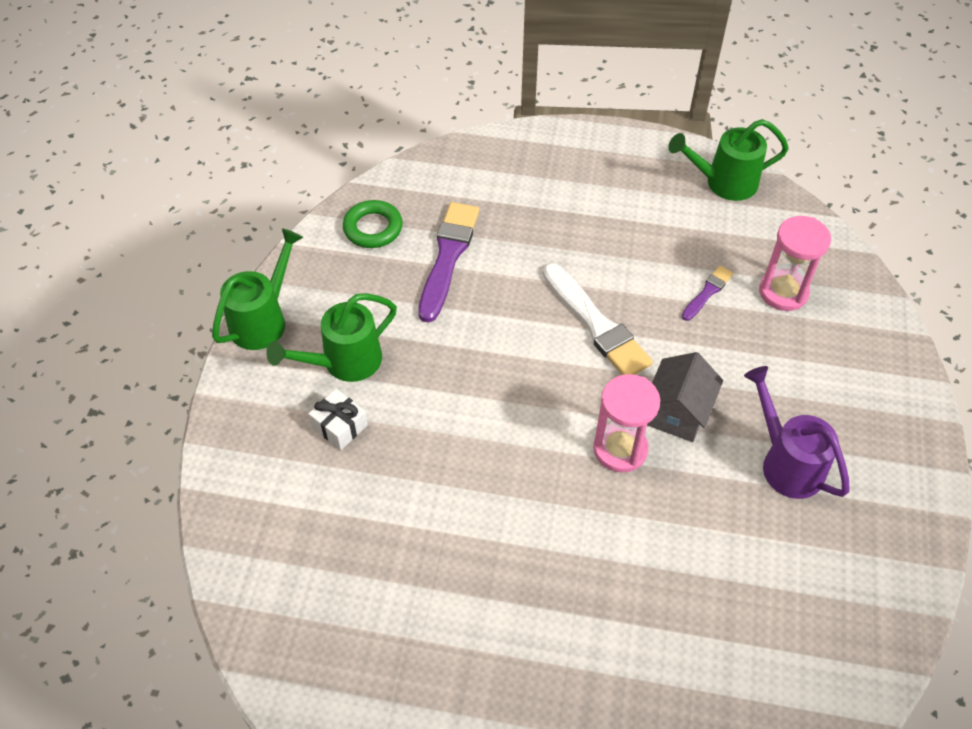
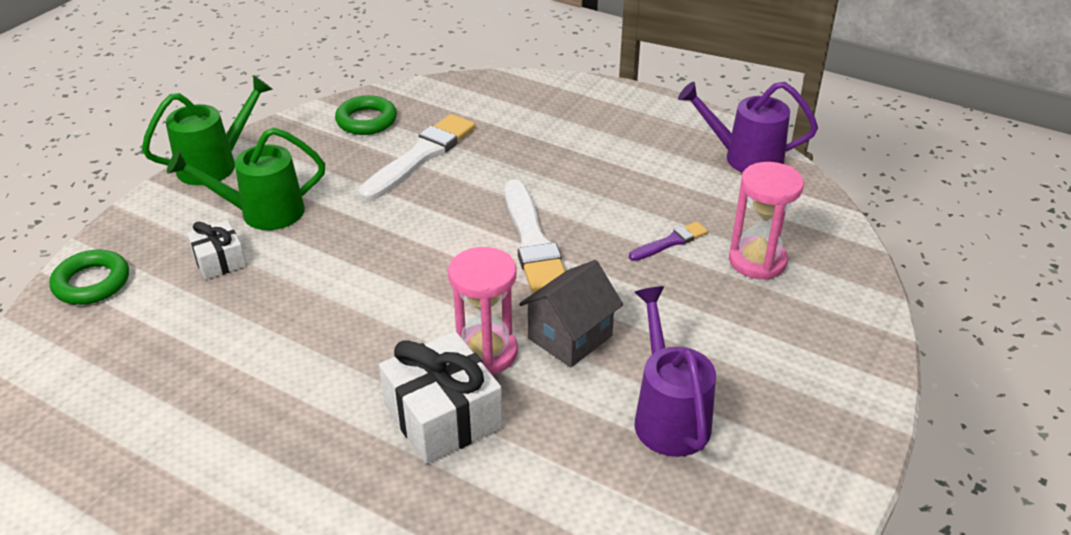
camera: 20 degrees right, 15 degrees down
(240, 485) = (92, 283): none -> green ring
(448, 257) = (421, 156): purple brush -> white brush
(620, 519) = (443, 416): none -> white gift
(723, 183) = (744, 158): green watering can -> purple watering can

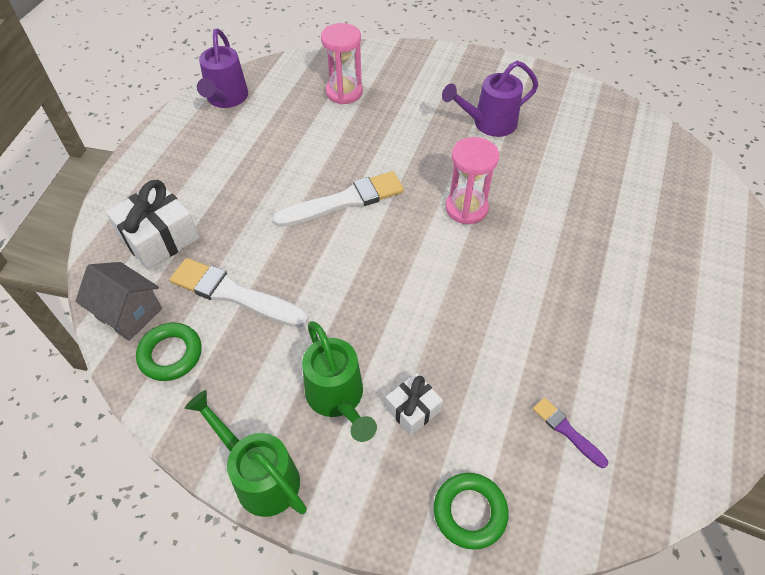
camera: 100 degrees left, 15 degrees up
(443, 416) = (528, 220): white gift -> white gift (159, 238)
(570, 337) = (439, 170): grey house -> grey house (129, 313)
(670, 242) = (332, 131): purple brush -> purple brush (567, 431)

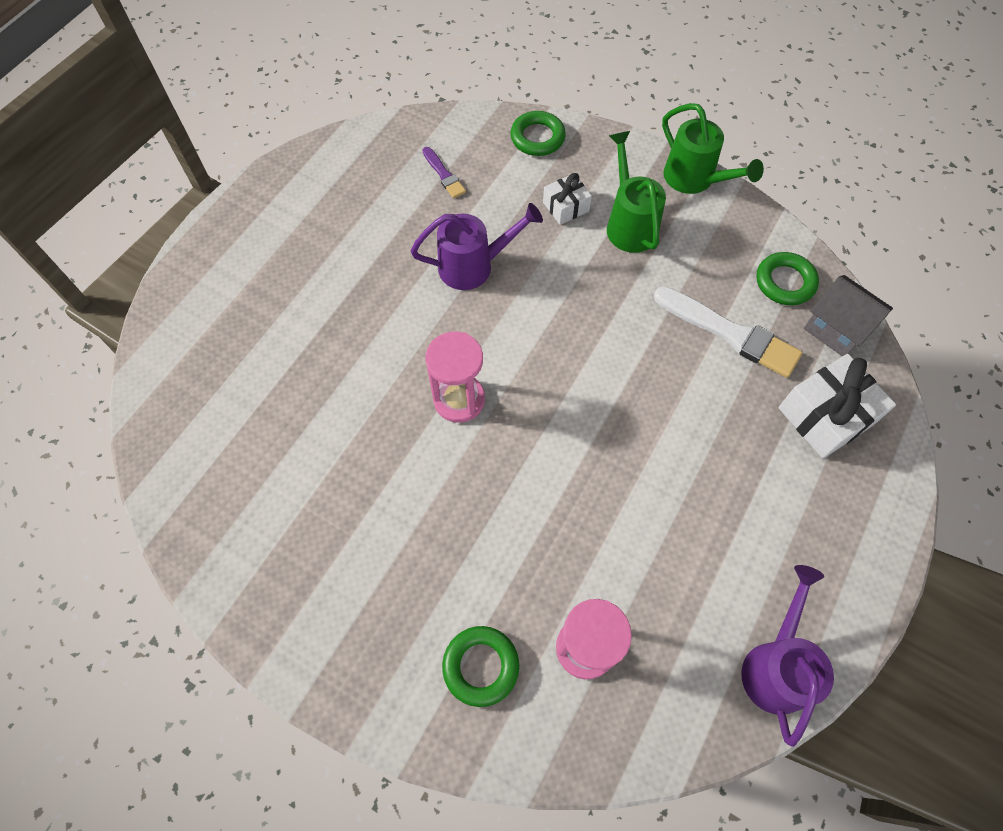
camera: 170 degrees left, 10 degrees up
(344, 201) = (604, 434): white brush -> none
(405, 78) = (481, 666): none -> green ring
(488, 124) = (383, 537): purple watering can -> purple watering can (474, 266)

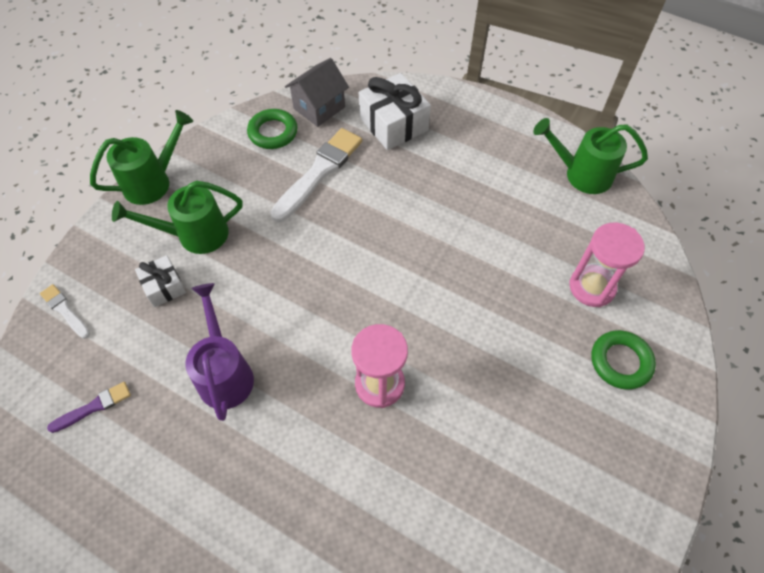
camera: 90 degrees left, 5 degrees down
(537, 137) = (65, 310): green ring -> white brush
(776, 665) = (581, 174): purple watering can -> green watering can

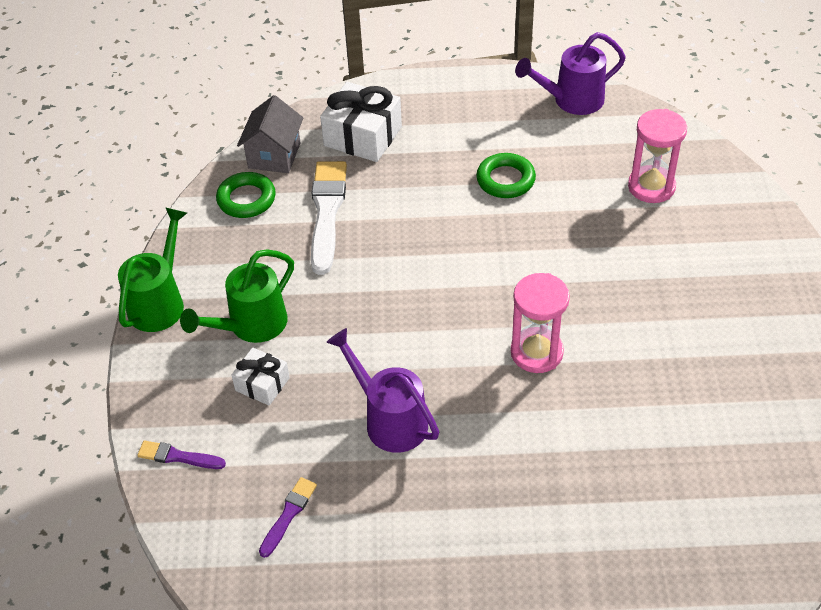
camera: 30 degrees left, 10 degrees down
(65, 310) = (178, 457): white brush -> purple brush
(581, 174) = (571, 100): green watering can -> purple watering can
(620, 362) = (717, 231): green ring -> green ring (505, 180)

